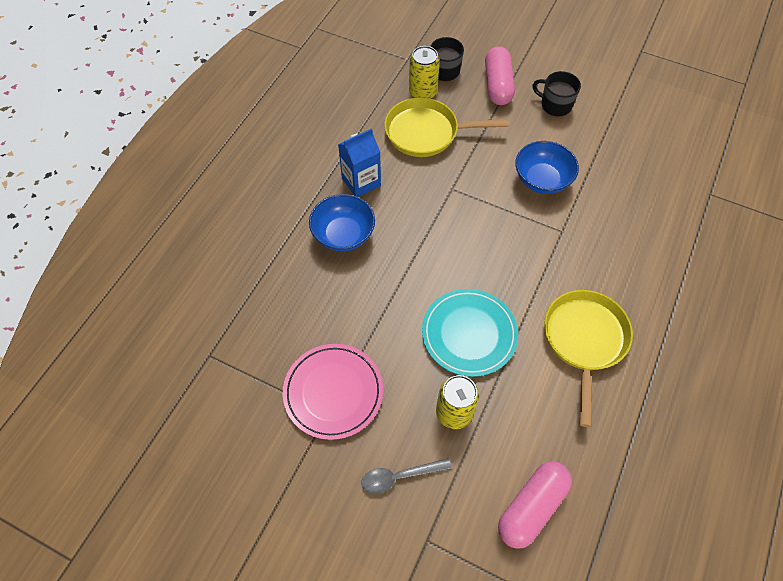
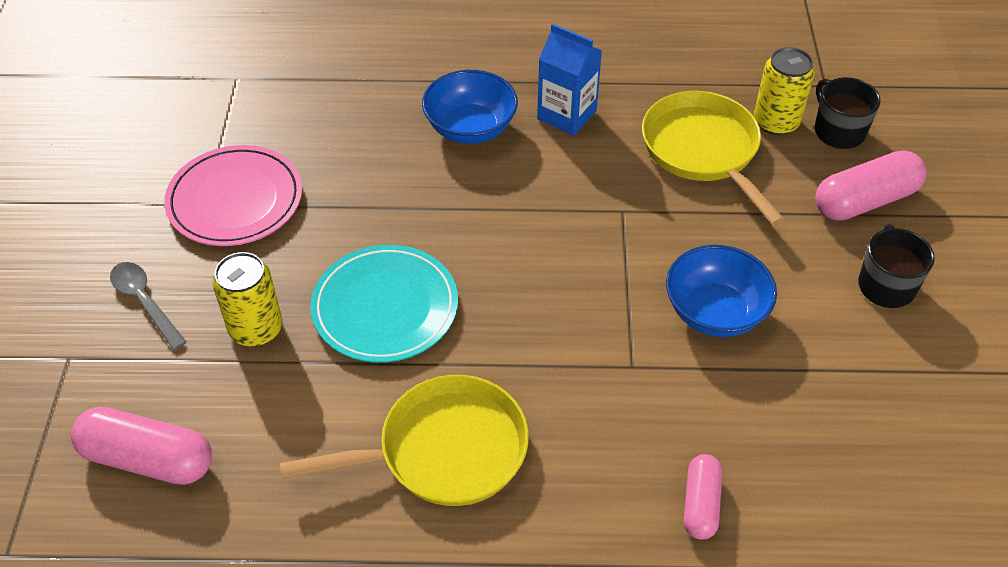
camera: 65 degrees right, 10 degrees down
(656, 239) = (700, 504): none -> pink capsule

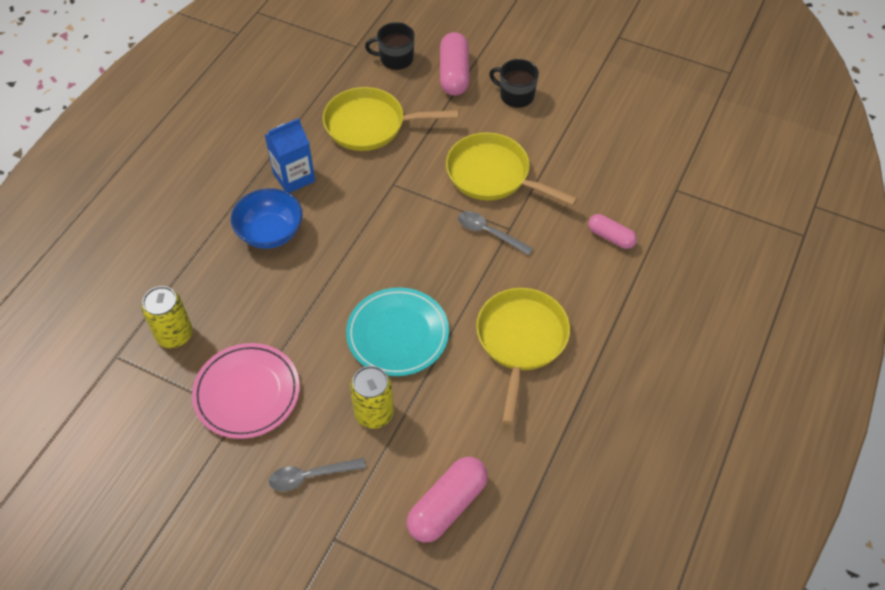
camera: 65 degrees left, 5 degrees up
(609, 345) = (489, 233): none -> grey spoon
(715, 312) = (493, 175): blue bowl -> yellow pan
(776, 122) = (370, 82): yellow can -> yellow can (174, 335)

